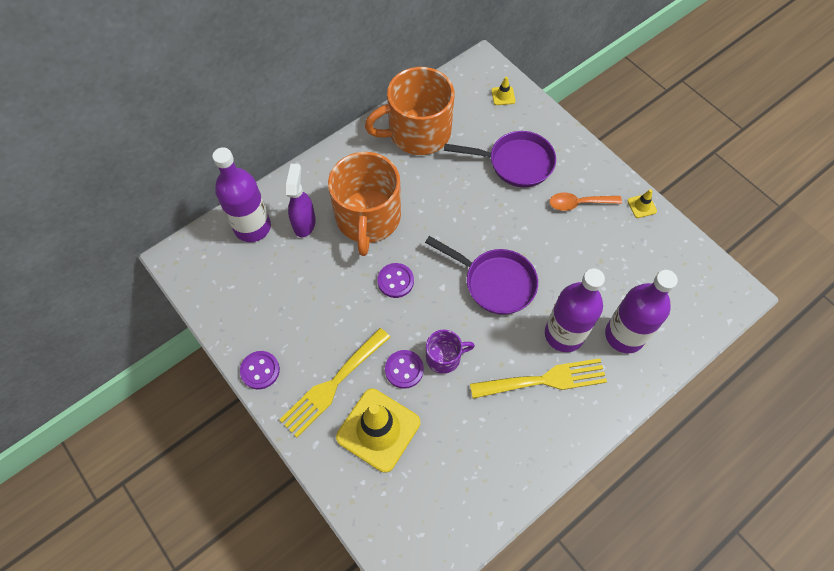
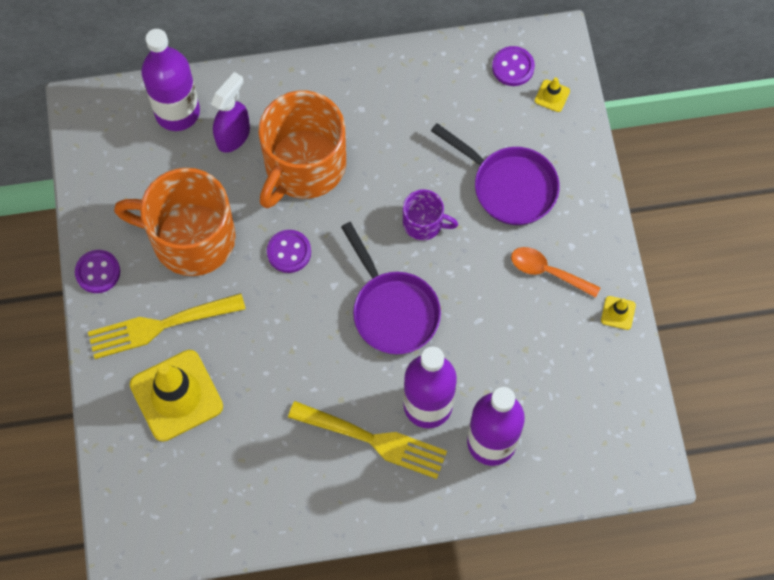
camera: 30 degrees right, 5 degrees up
(404, 369) = (239, 350): purple button -> purple button (513, 67)
(418, 132) = (423, 91): orange mug -> orange mug (191, 238)
(444, 357) = (287, 360): purple mug -> purple mug (424, 223)

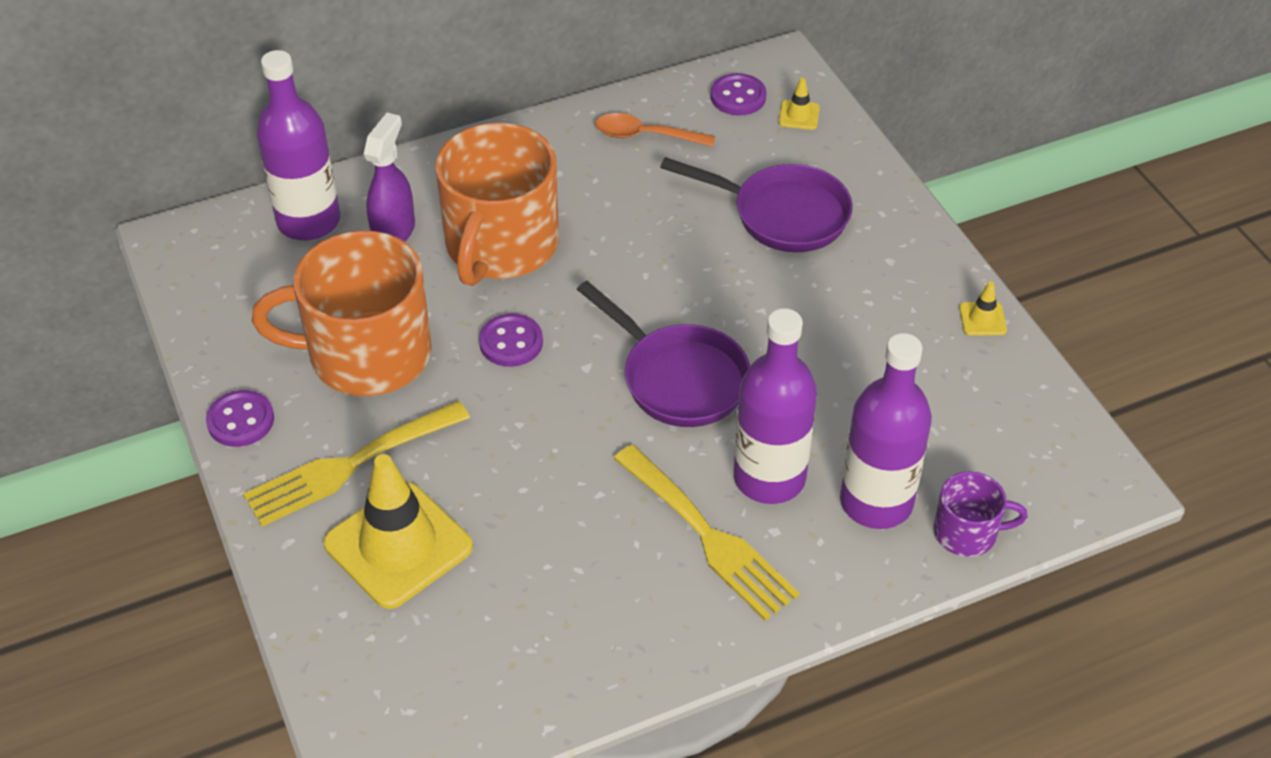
camera: 15 degrees left, 20 degrees down
(374, 440) = (708, 537): yellow fork -> yellow fork turned 45 degrees clockwise
(424, 223) = (685, 275): purple mug -> purple mug (967, 532)
(548, 272) = (871, 294): orange spoon -> orange spoon (645, 136)

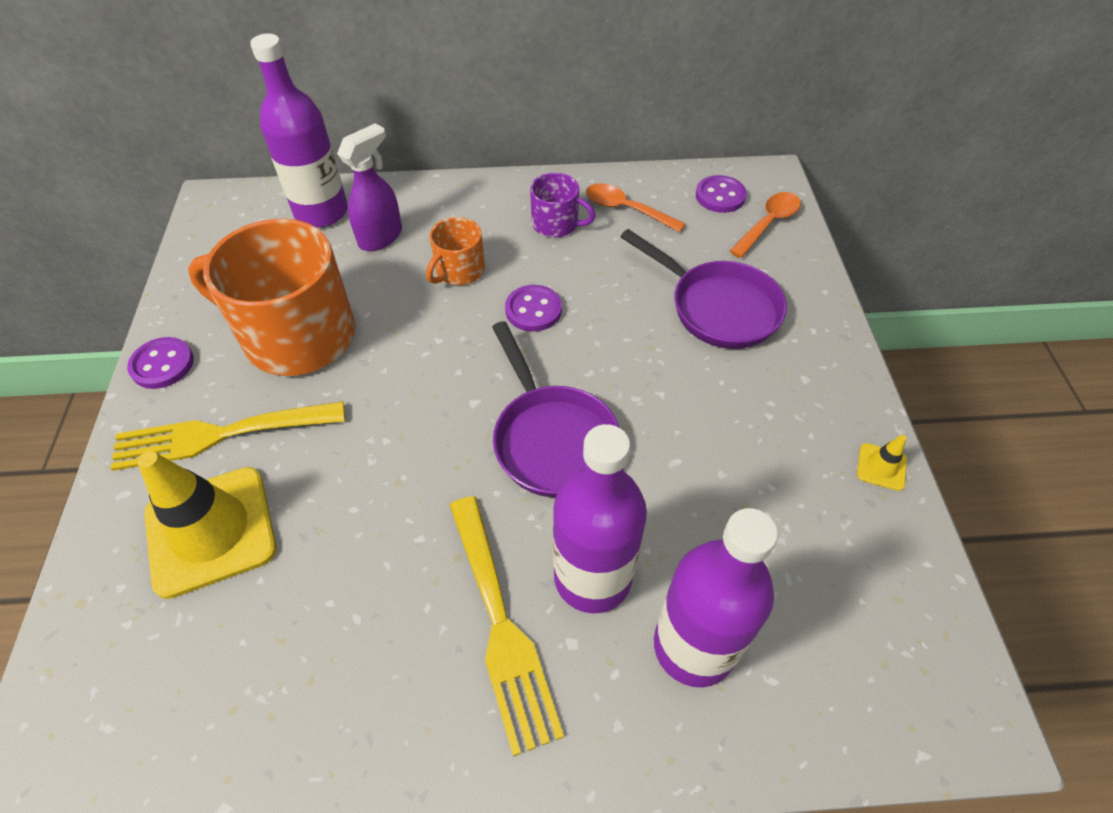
camera: 20 degrees right, 5 degrees up
(500, 245) = (459, 270): orange mug -> orange mug, size x0.48
(511, 342) = (421, 359): purple button -> purple button (533, 310)
(799, 115) = (768, 224): yellow traffic cone -> orange spoon
(967, 532) = (783, 723): purple mug -> purple mug (556, 224)

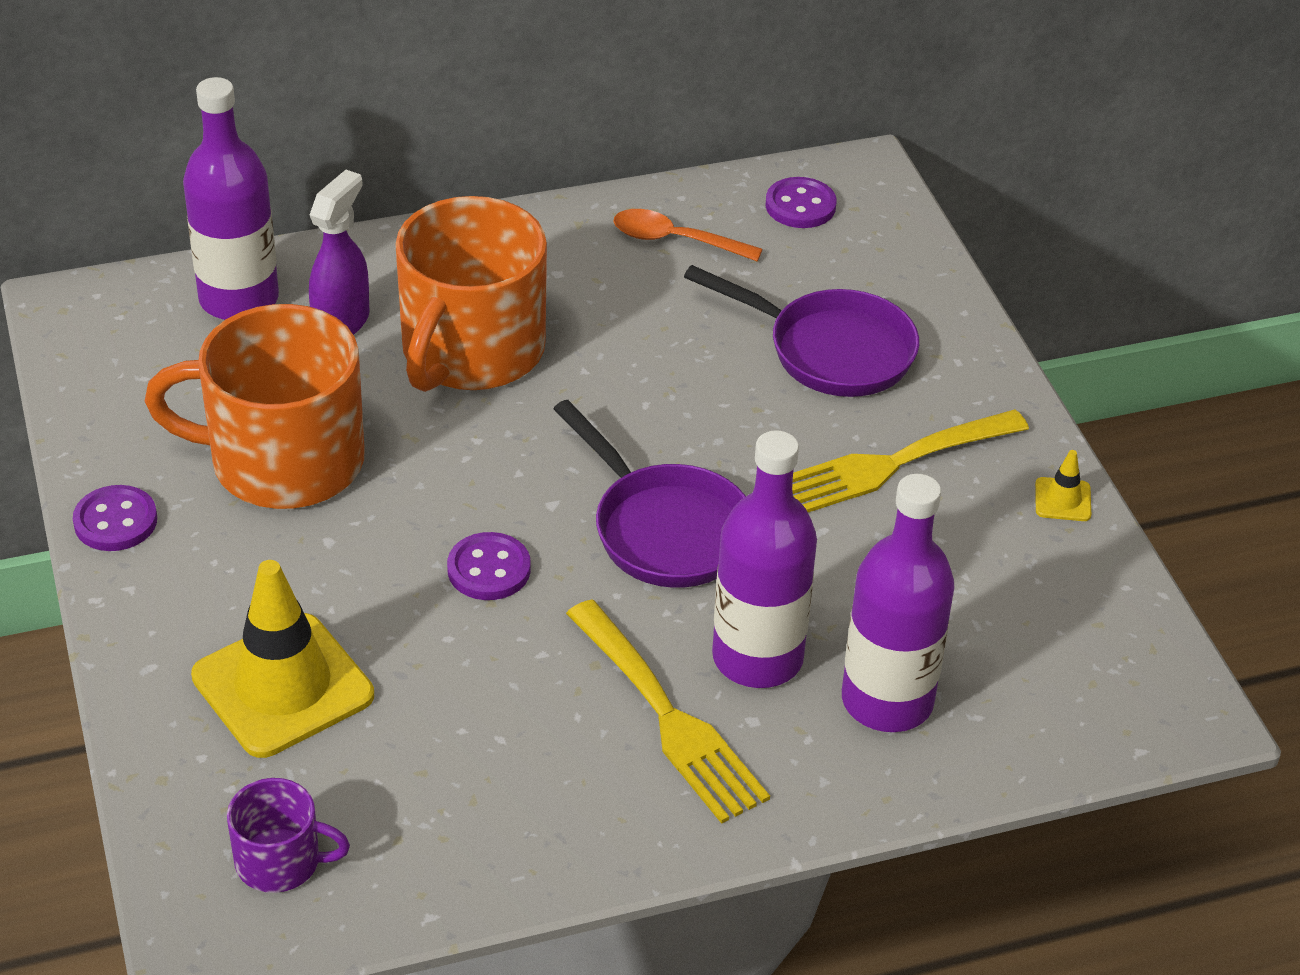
camera: 15 degrees left, 10 degrees down
(219, 435) = (239, 587): yellow fork -> yellow fork (889, 465)
(459, 270) = (471, 351): orange mug -> orange mug, size x2.09
(533, 310) = (590, 386): purple button -> purple button (489, 569)
(556, 224) = (584, 272): purple mug -> purple mug (280, 861)
(768, 224) = (873, 235): orange spoon -> none

